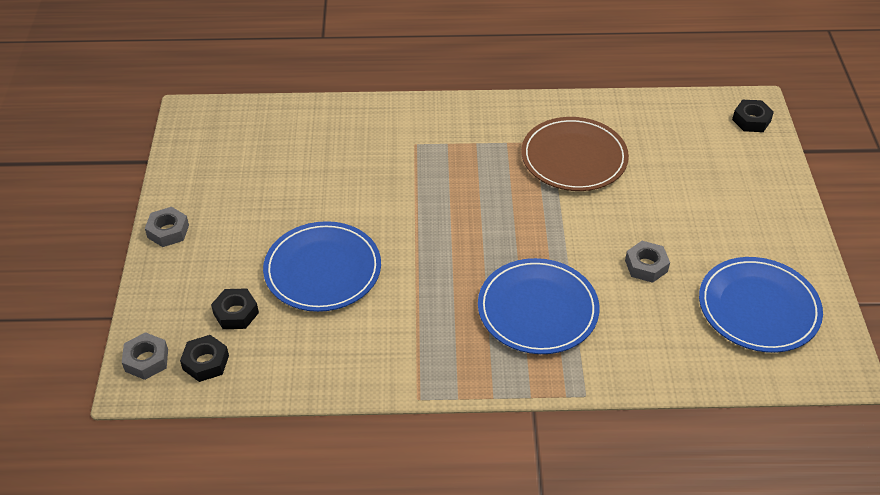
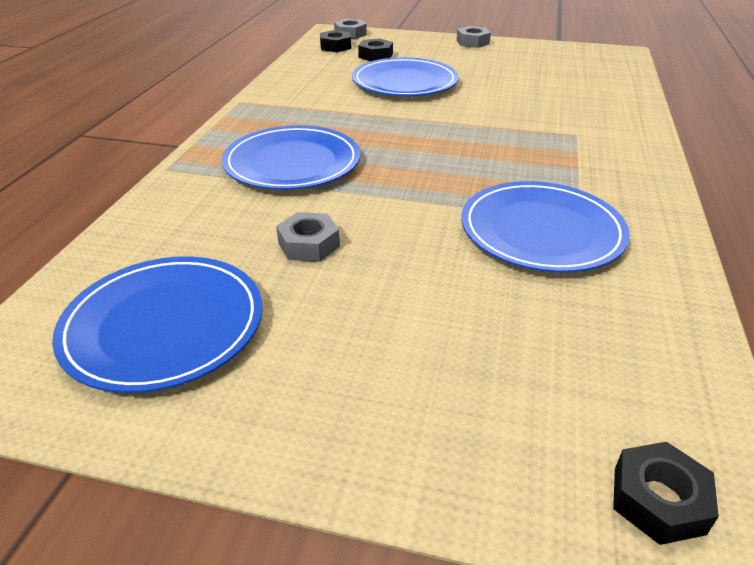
camera: 105 degrees right, 10 degrees down
(574, 158) = (541, 231): brown plate -> blue plate

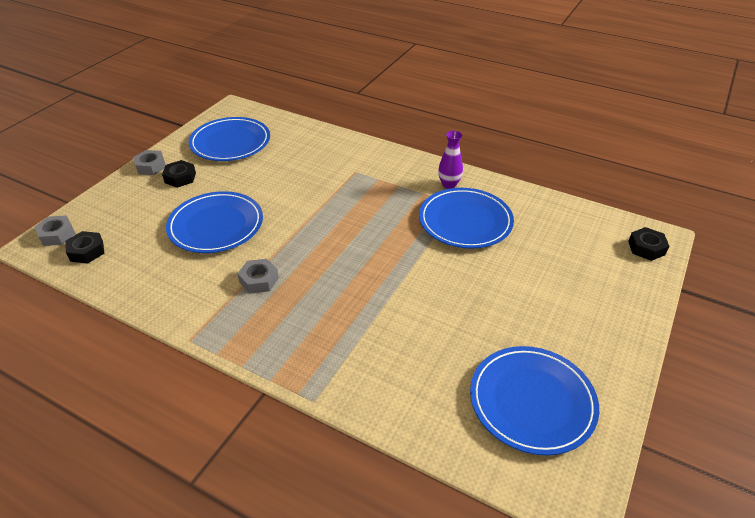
camera: 75 degrees left, 5 degrees up
(292, 163) = (337, 316): blue plate -> blue plate (230, 142)
(308, 244) = (456, 322): grey nut -> grey nut (259, 280)
(375, 55) = (136, 229): black nut -> black nut (180, 178)
(624, 207) = (449, 184): none -> purple vase

